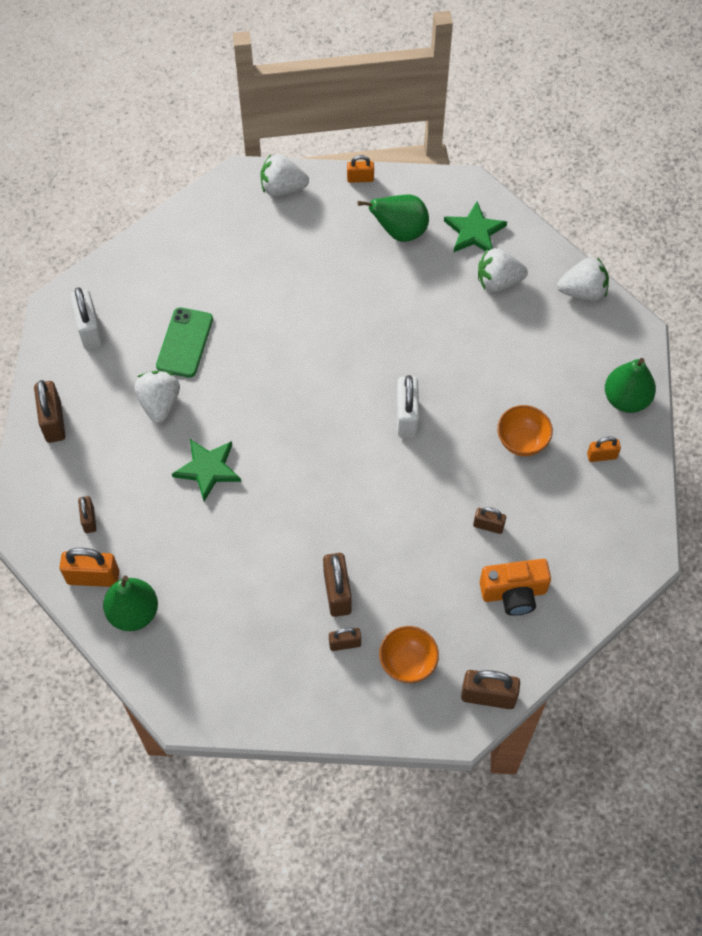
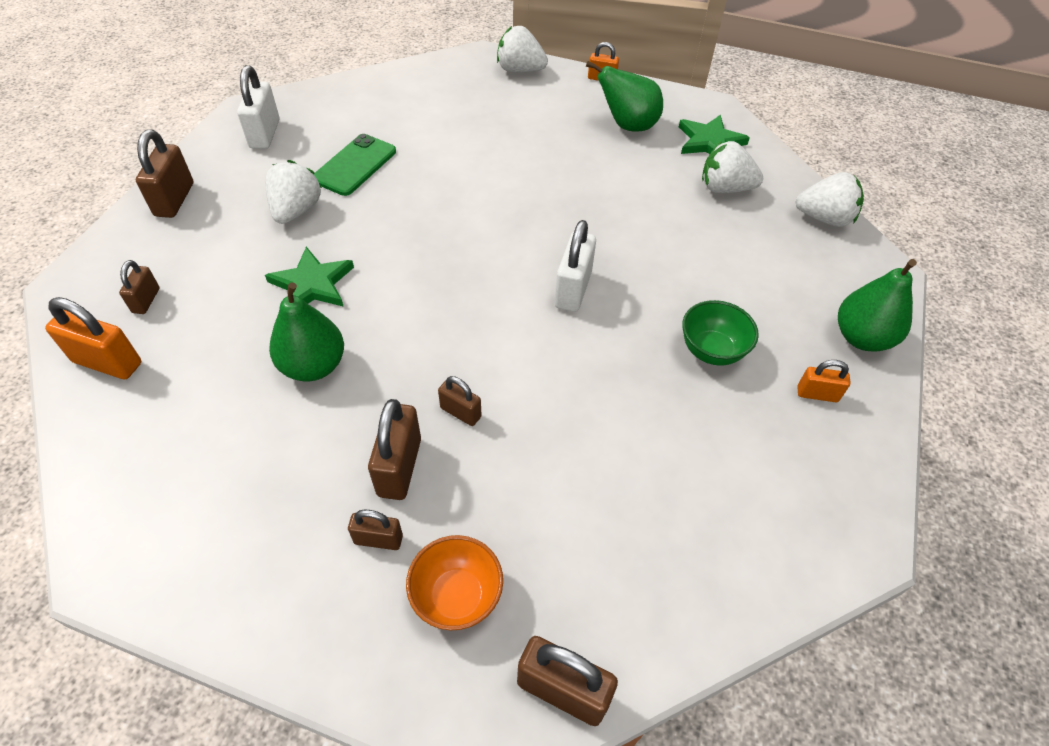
camera: 15 degrees right, 10 degrees down
(133, 613) = (127, 417): green pear -> green pear (313, 366)
(488, 526) = (638, 438): brown padlock -> brown padlock (460, 412)
(514, 593) = (649, 539): orange camera -> none
(522, 441) = (711, 351): orange bowl -> green bowl

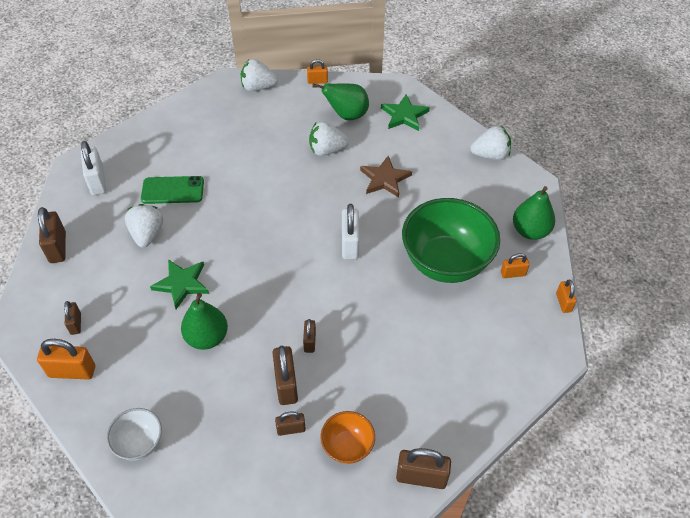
camera: 15 degrees left, 0 degrees up
(145, 493) = (140, 443): none -> white bowl
(355, 165) = (173, 190): green phone -> green phone turned 75 degrees clockwise
(460, 412) = (310, 341): brown padlock -> brown padlock turned 75 degrees clockwise
(654, 215) = (385, 179): none -> brown star
(711, 351) = (445, 262): green bowl -> green bowl, size x2.06
(725, 188) = (423, 148): white strawberry -> white strawberry (327, 150)
(893, 461) = (563, 302): none -> orange padlock

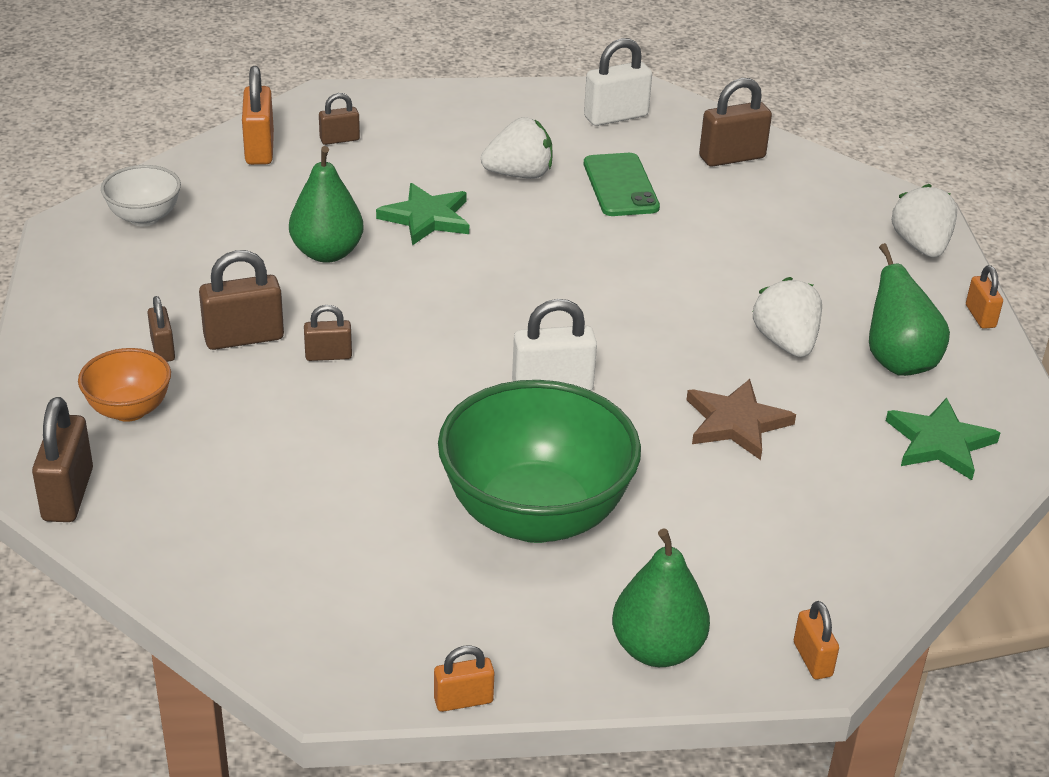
camera: 80 degrees right, 15 degrees down
(58, 247) = (474, 104): brown padlock -> brown padlock (732, 157)
(490, 155) = (874, 583): white strawberry -> none
(513, 274) = (527, 618): orange padlock -> orange padlock (812, 659)

